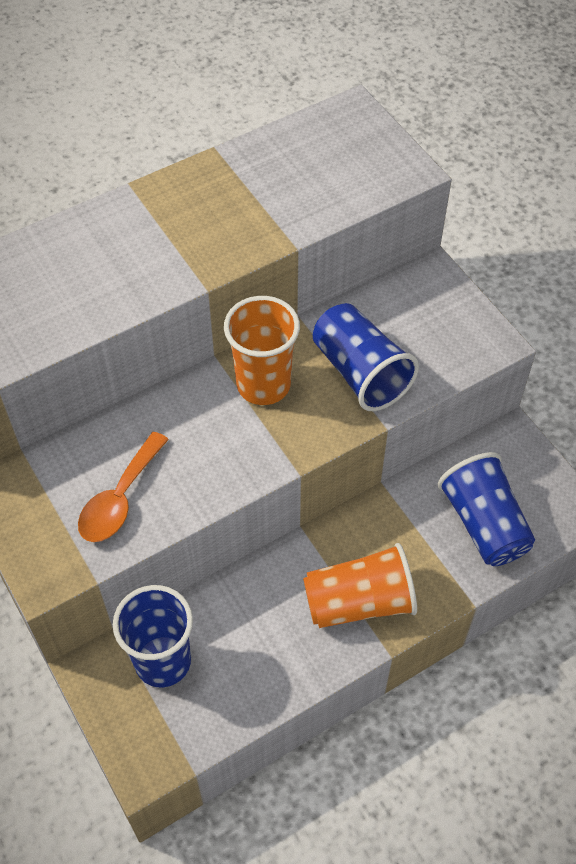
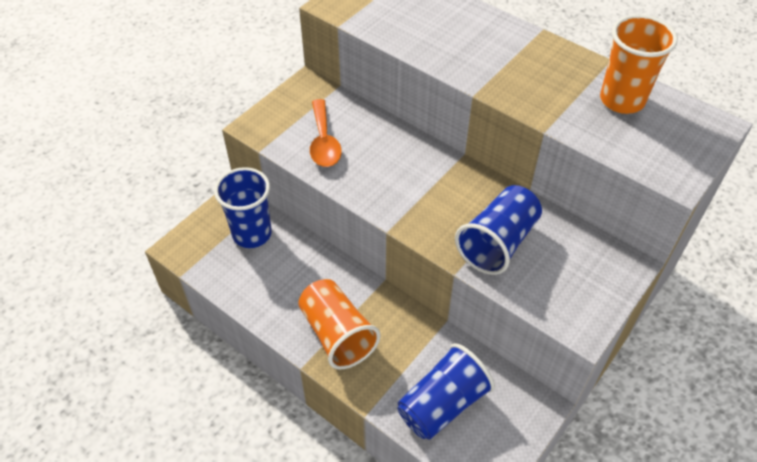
camera: 70 degrees right, 5 degrees down
(120, 499) = (324, 142): orange spoon -> orange spoon turned 105 degrees counterclockwise
(263, 385) = (453, 188): orange cup -> orange cup (622, 100)

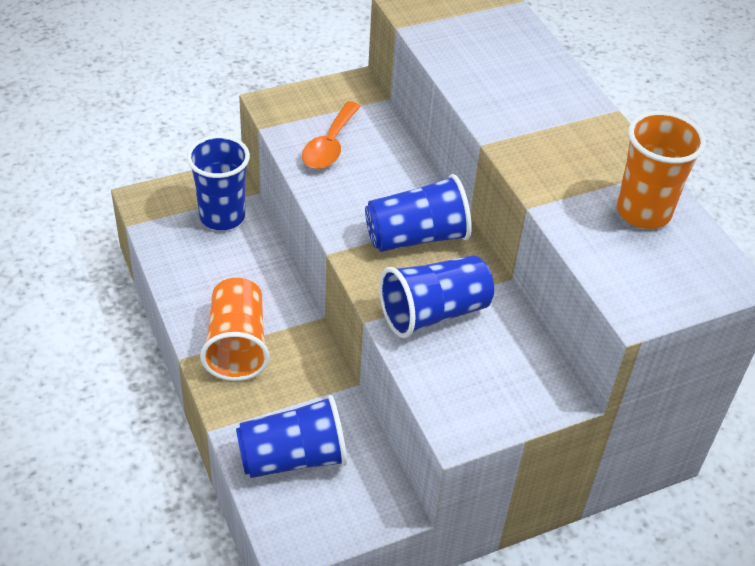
camera: 25 degrees right, 5 degrees down
(441, 188) = (416, 237): none -> blue cup

